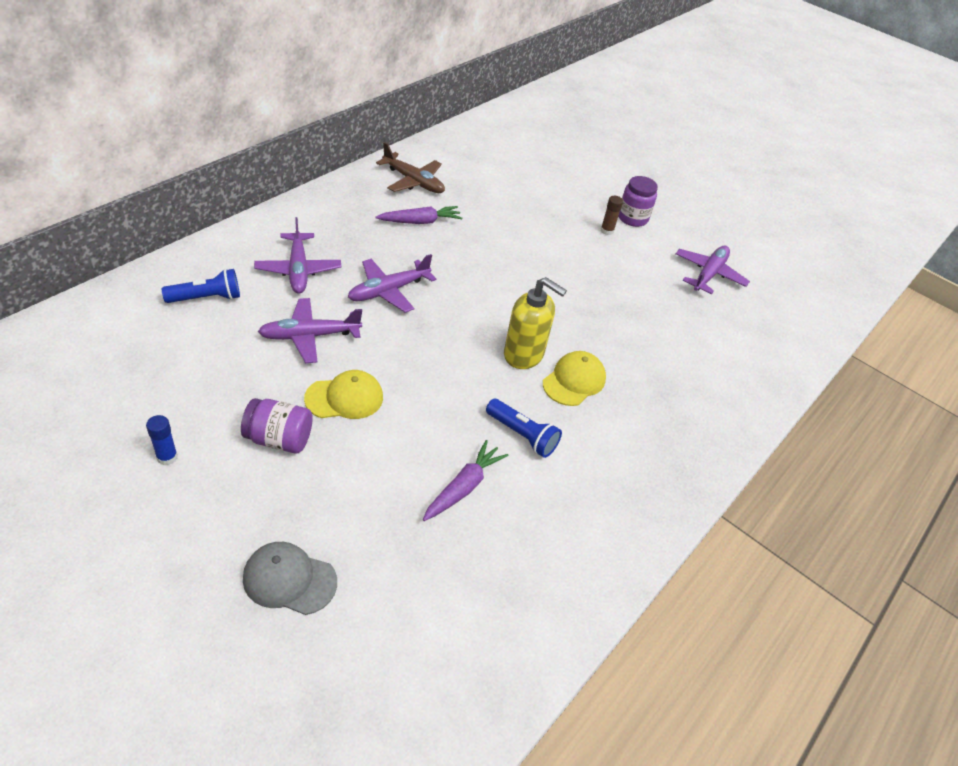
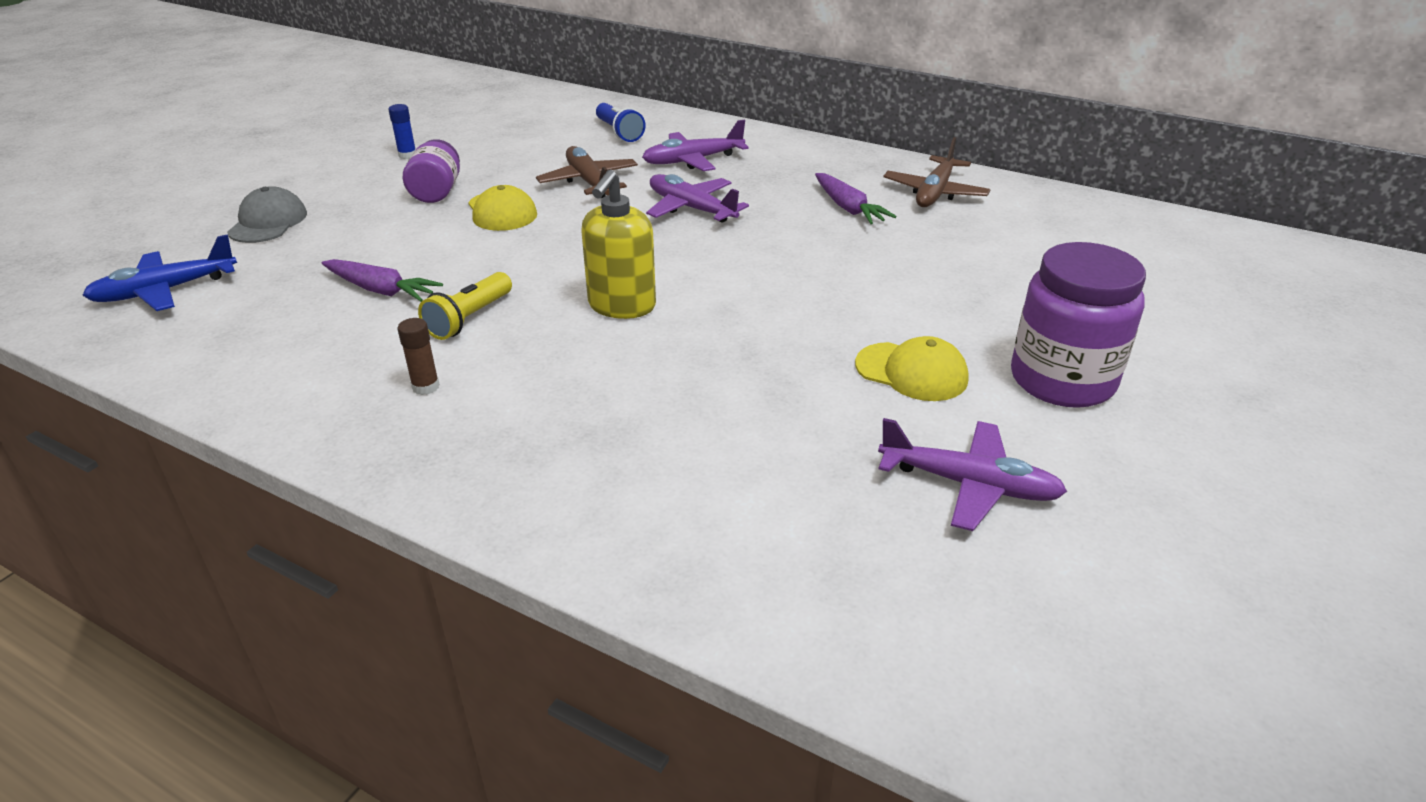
camera: 85 degrees right, 10 degrees down
(310, 336) = (589, 182): purple plane -> brown plane
(416, 657) = (166, 290): none -> blue plane
(522, 435) = (469, 319): blue flashlight -> yellow flashlight
(574, 381) = (585, 349): yellow cap -> yellow cap (911, 372)
(607, 231) = (989, 354): brown glue stick -> brown glue stick (425, 387)
(632, 218) = (1062, 380): purple jar -> purple jar, size x1.63

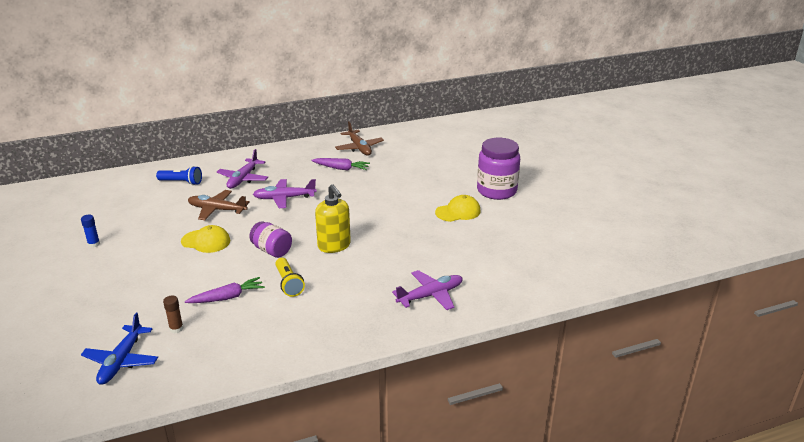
camera: 50 degrees left, 5 degrees down
(268, 222) = (97, 309): grey cap -> none
(425, 387) = (325, 312): brown glue stick -> brown glue stick (176, 329)
(436, 192) = (153, 250): purple jar -> purple jar (272, 250)
(968, 484) = (521, 232): purple plane -> purple plane (430, 295)

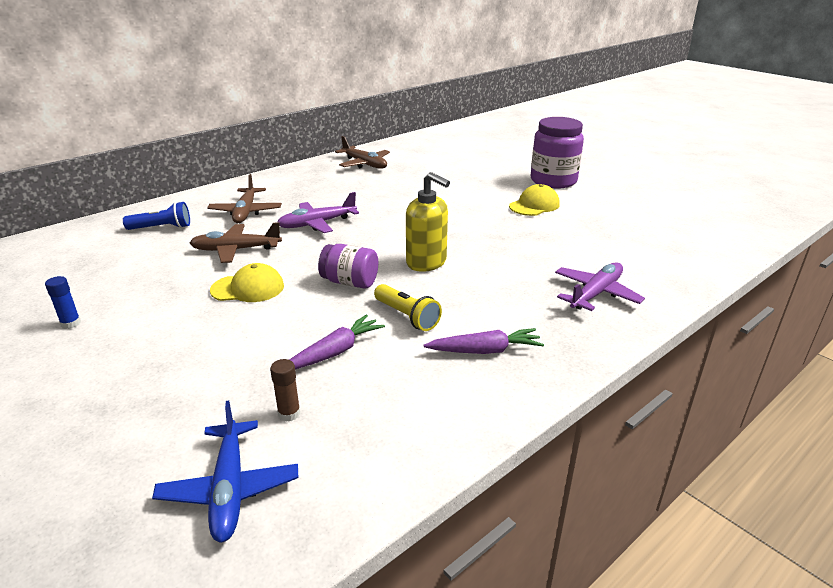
camera: 20 degrees left, 0 degrees up
(243, 179) = (246, 212): purple plane -> brown plane
(341, 168) = (361, 185): purple carrot -> purple carrot (485, 351)

